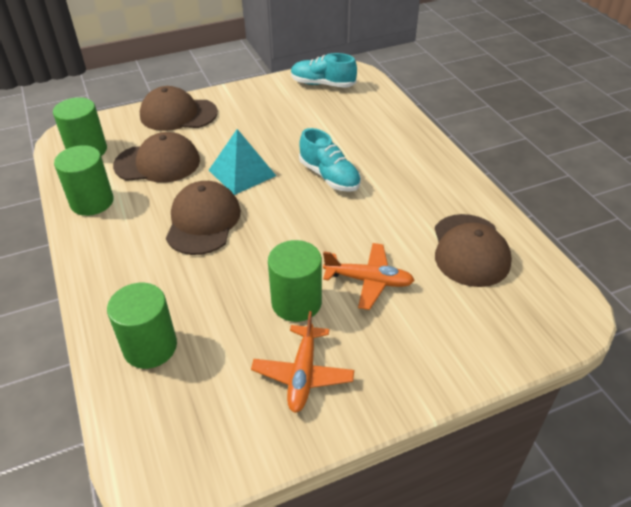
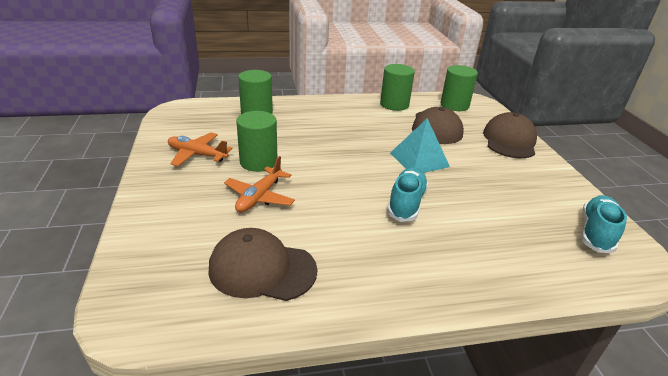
camera: 100 degrees right, 10 degrees down
(203, 221) = (361, 138): brown cap -> none
(329, 176) = (406, 203): turquoise shoe -> turquoise shoe turned 135 degrees clockwise

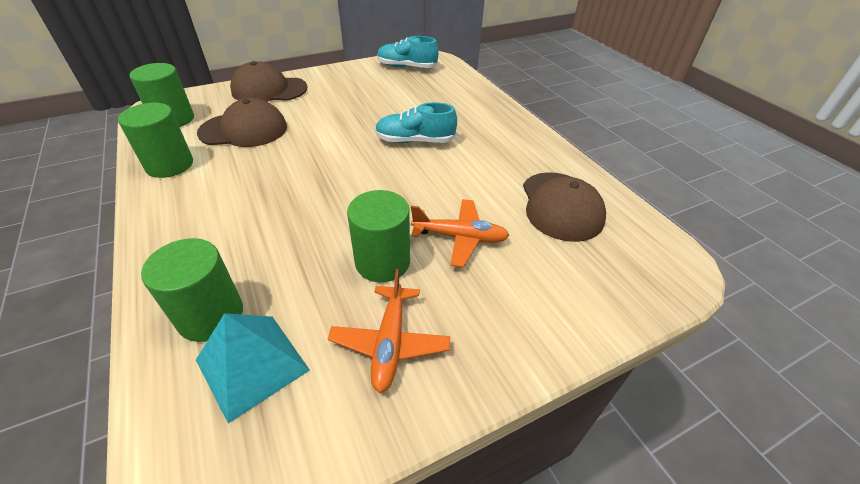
camera: 105 degrees left, 10 degrees up
(419, 159) = (328, 138): turquoise pyramid -> turquoise pyramid (252, 364)

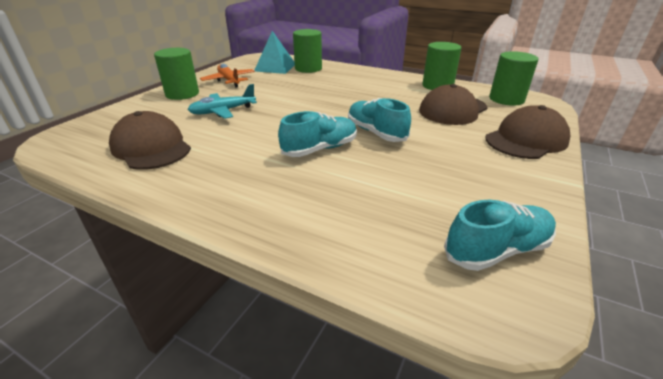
camera: 145 degrees right, 10 degrees down
(351, 136) = (376, 133): none -> turquoise shoe
(382, 262) = (258, 93): green cylinder -> green cylinder (182, 94)
(460, 237) = (223, 111): orange plane -> turquoise plane

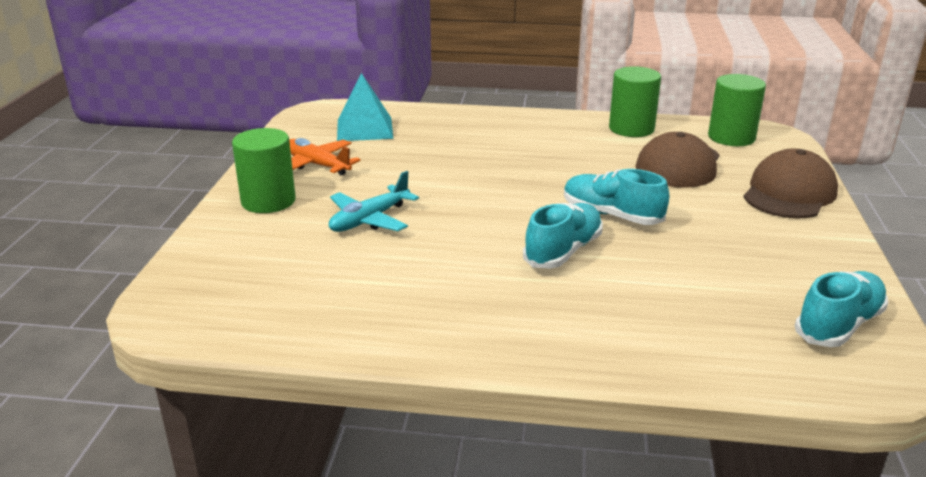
camera: 20 degrees left, 5 degrees down
(151, 147) = (330, 293): brown cap -> none
(308, 68) = (420, 124): green cylinder -> none

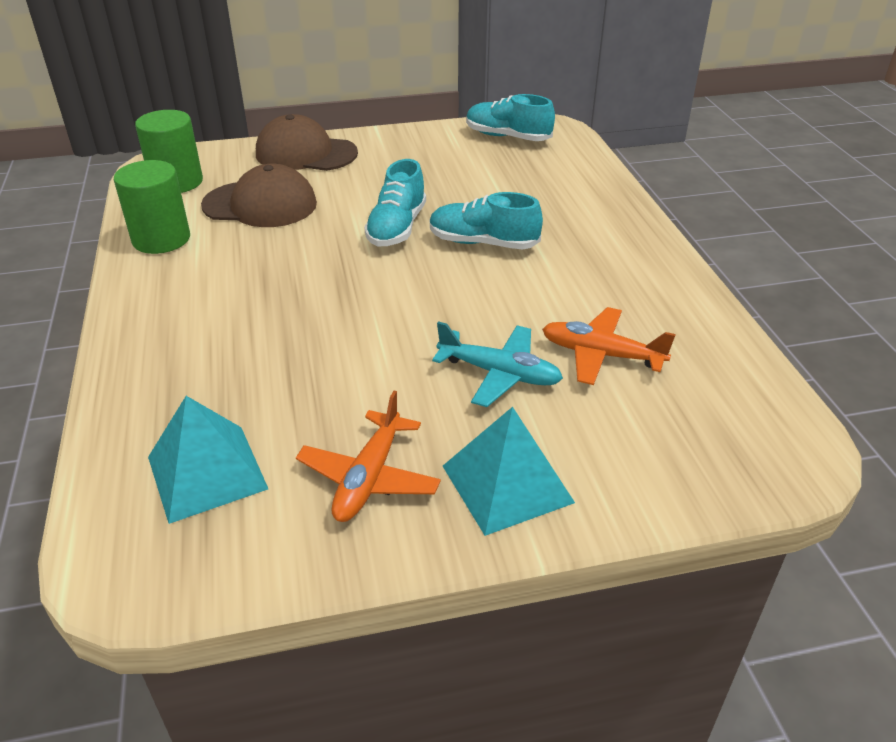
camera: 110 degrees left, 10 degrees up
(268, 201) = (507, 483): green cylinder -> turquoise pyramid
(353, 266) = (601, 355): none -> orange plane

